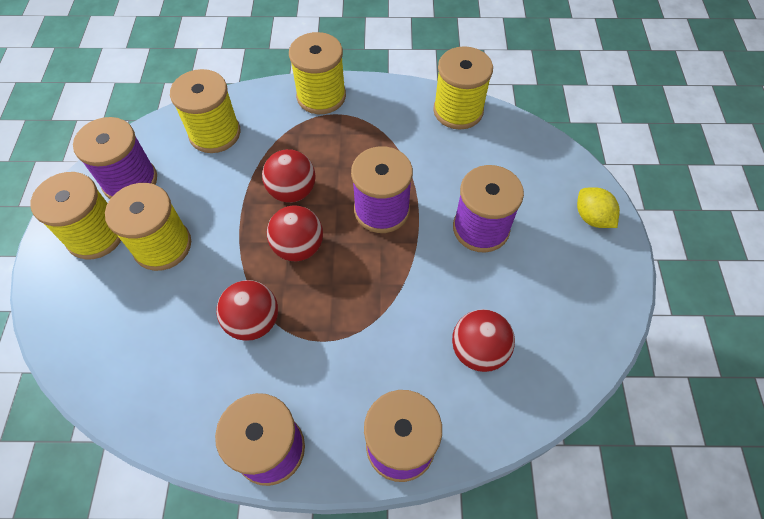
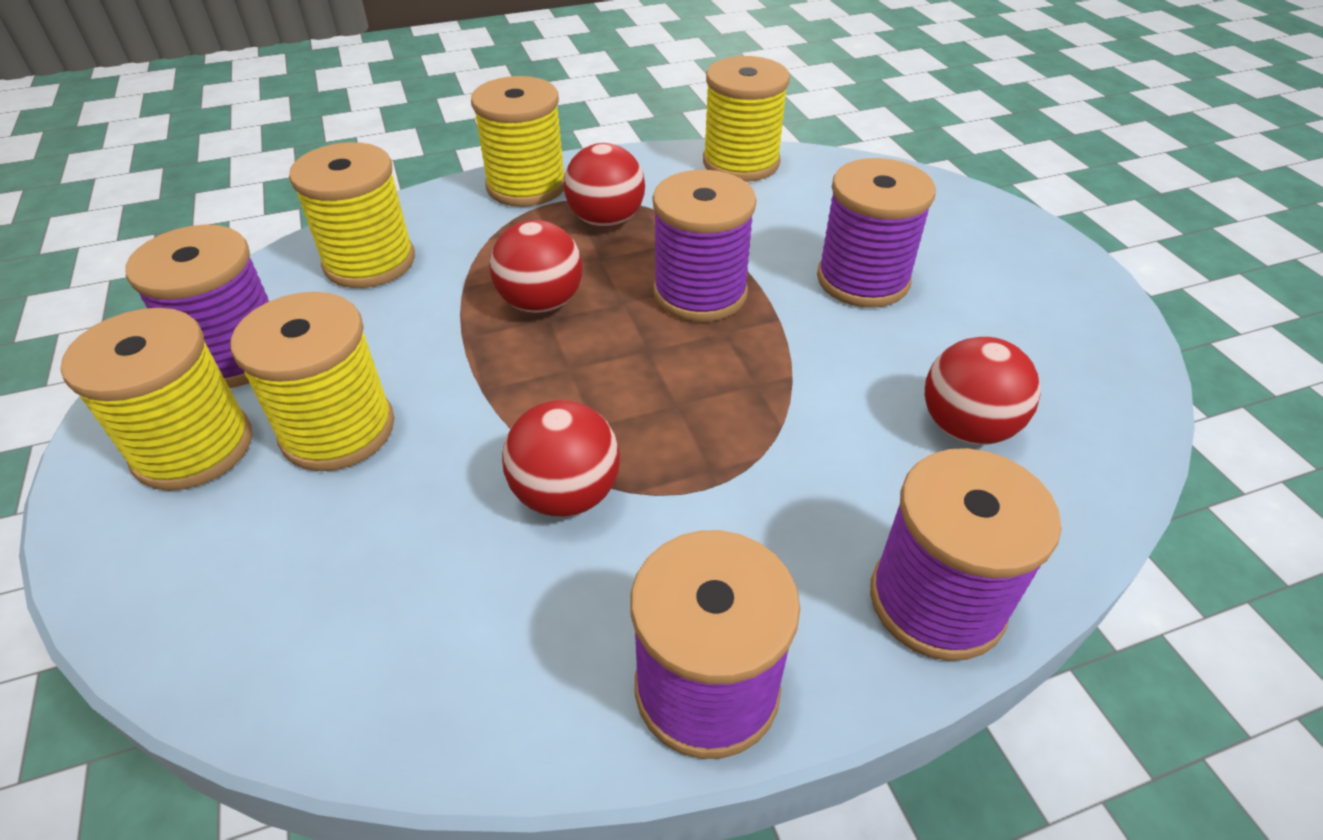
camera: 20 degrees left, 15 degrees down
(298, 247) = (591, 371): red ball -> red ball (606, 220)
(592, 217) = (1004, 233): yellow lemon -> none

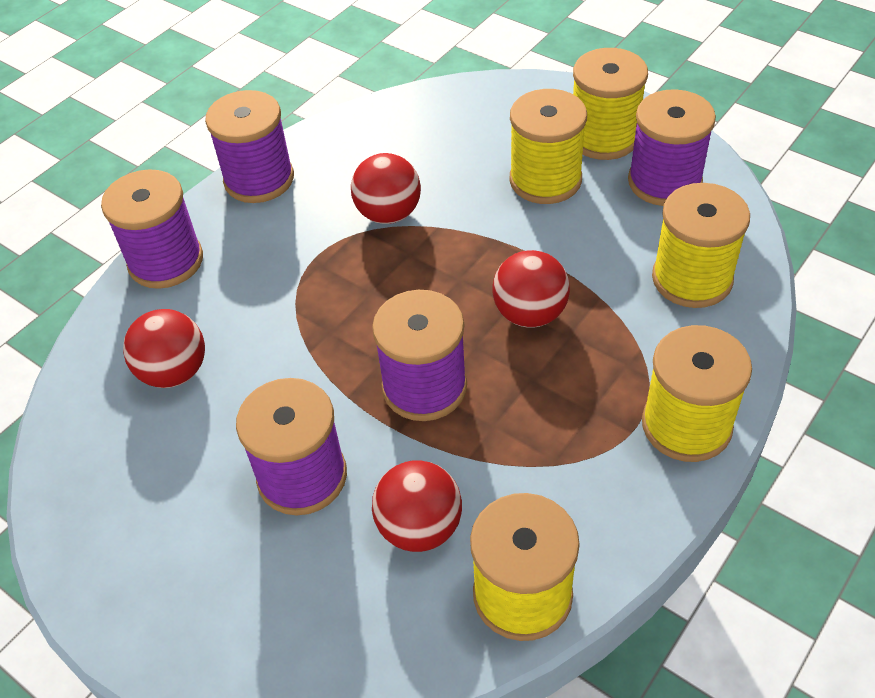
camera: 150 degrees right, 5 degrees up
(606, 220) = (570, 423): red ball -> red ball (419, 527)

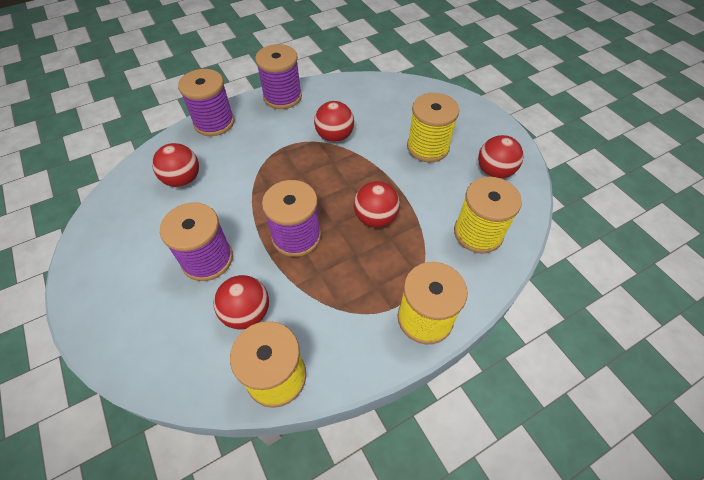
camera: 20 degrees right, 5 degrees up
(603, 137) = (474, 135): yellow spool -> none
(664, 182) = (494, 171): purple spool -> red ball

